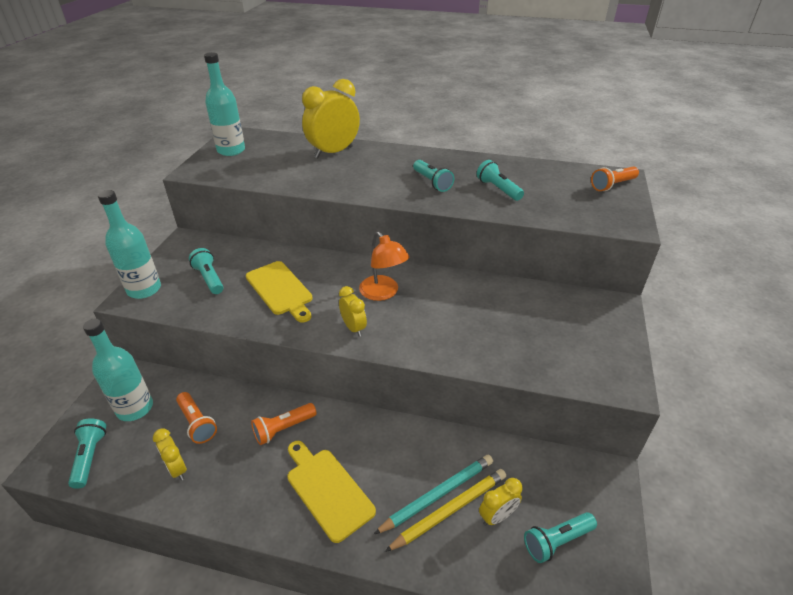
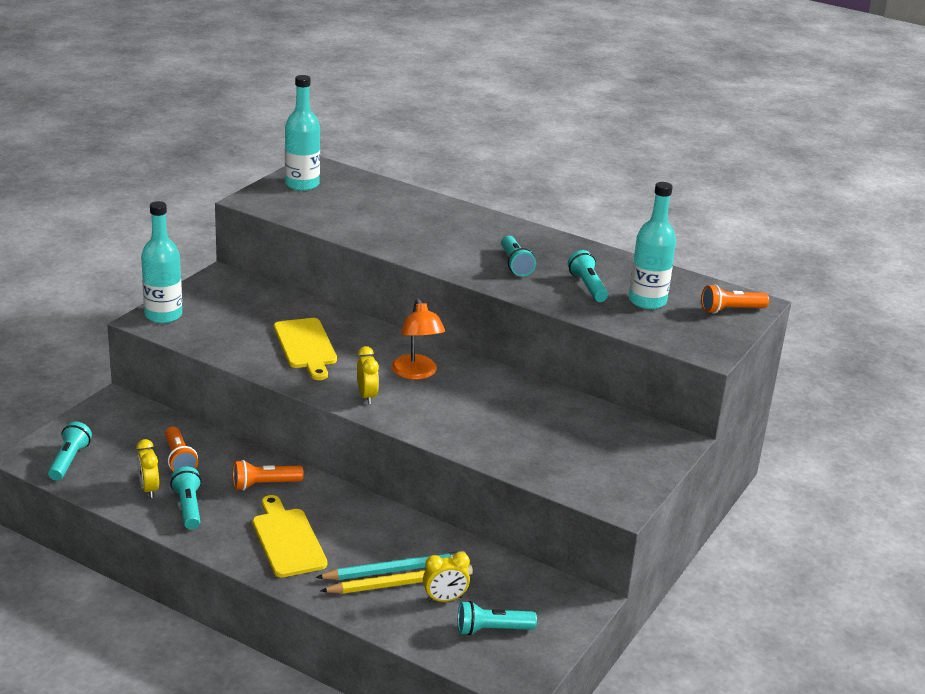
camera: 15 degrees right, 10 degrees down
(135, 408) = (121, 433): turquoise bottle -> turquoise bottle (647, 301)
(209, 278) = (234, 320): turquoise flashlight -> turquoise flashlight (188, 507)
(333, 152) = (420, 209): yellow clock -> none

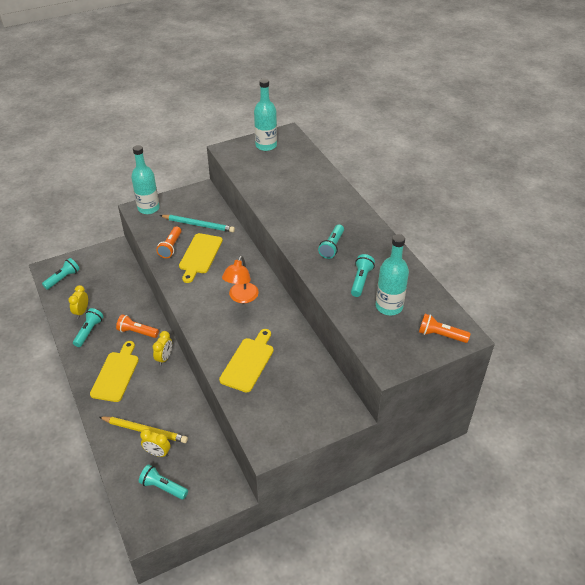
camera: 35 degrees right, 15 degrees up
(179, 459) = (112, 298): orange flashlight -> orange flashlight (171, 247)
(367, 396) = (199, 304): yellow clock -> yellow clock (164, 358)
(395, 570) = (150, 420): turquoise pencil -> turquoise pencil (198, 225)
(503, 433) = (248, 362): none -> yellow cutting board

